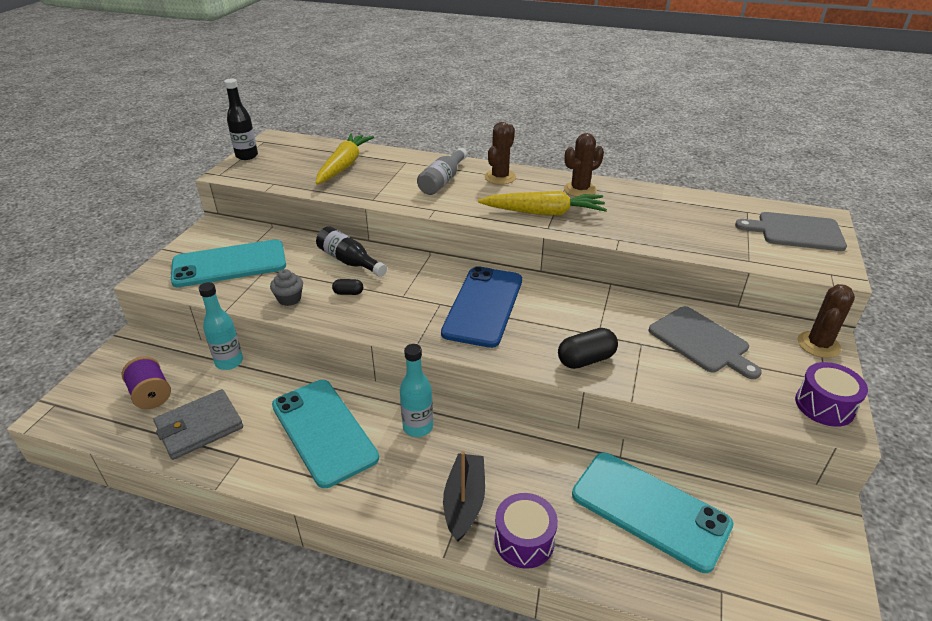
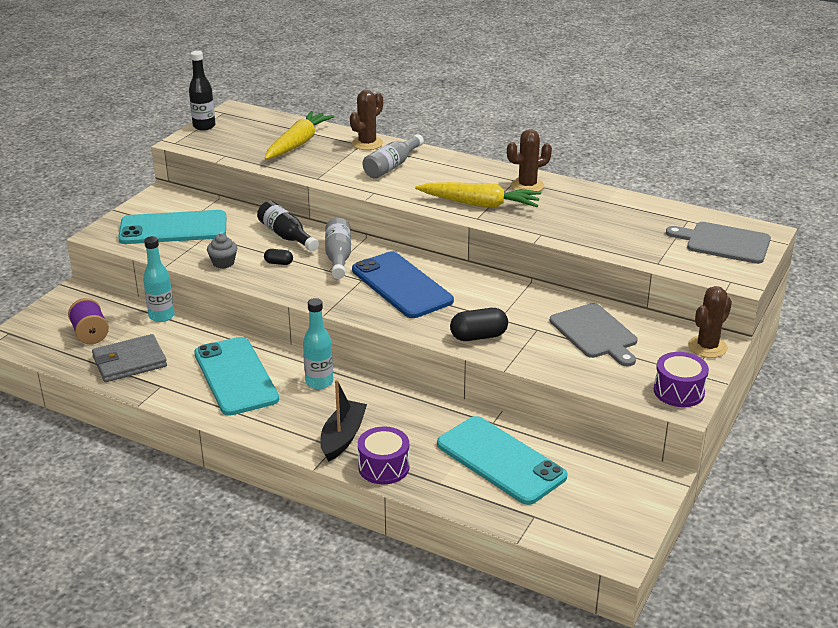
camera: 10 degrees right, 5 degrees down
(408, 280) = (338, 257): none -> grey bottle
(483, 306) = (401, 285): blue phone -> blue phone turned 60 degrees counterclockwise
(500, 177) = (451, 167): brown cactus -> brown cactus (367, 143)

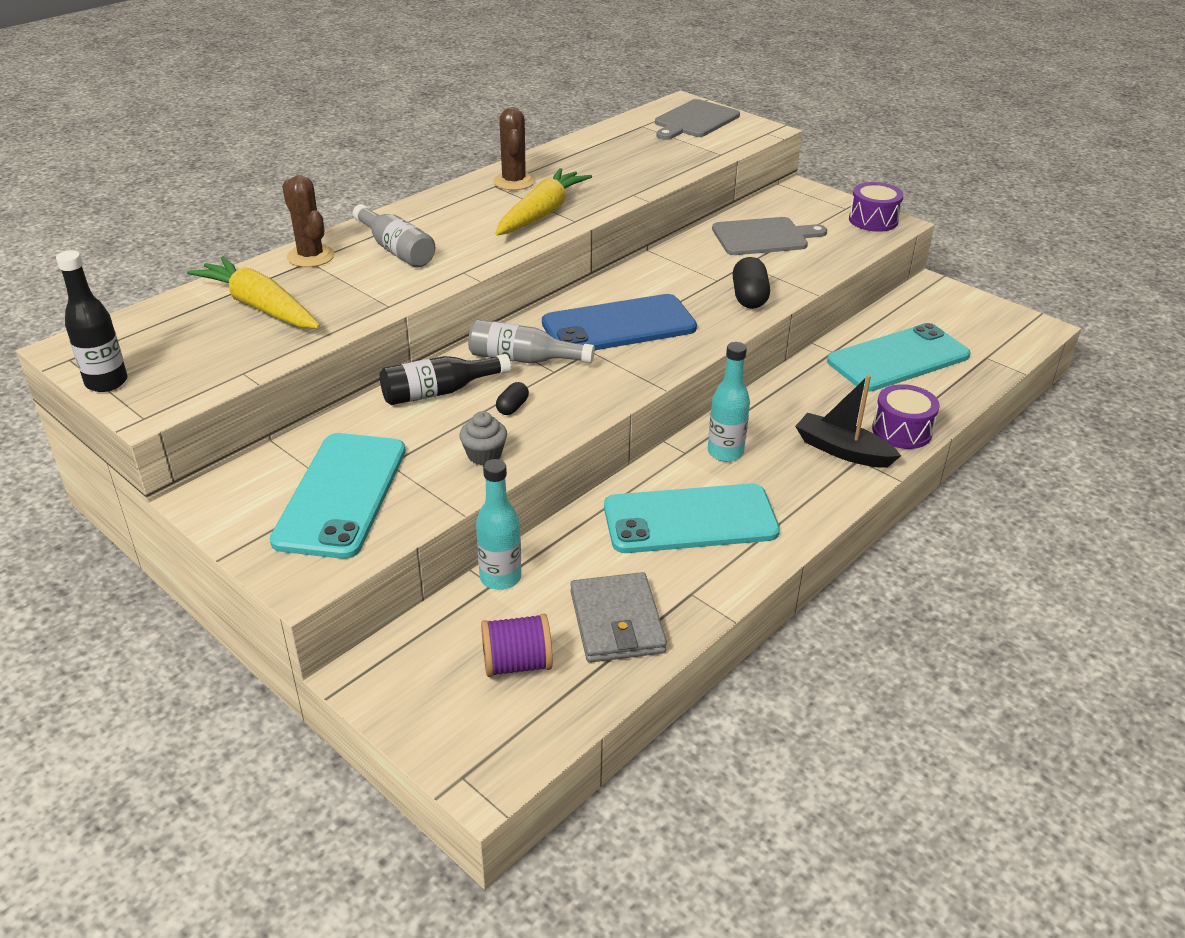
camera: 75 degrees left, 5 degrees up
(707, 347) = (803, 193): brown cactus -> none

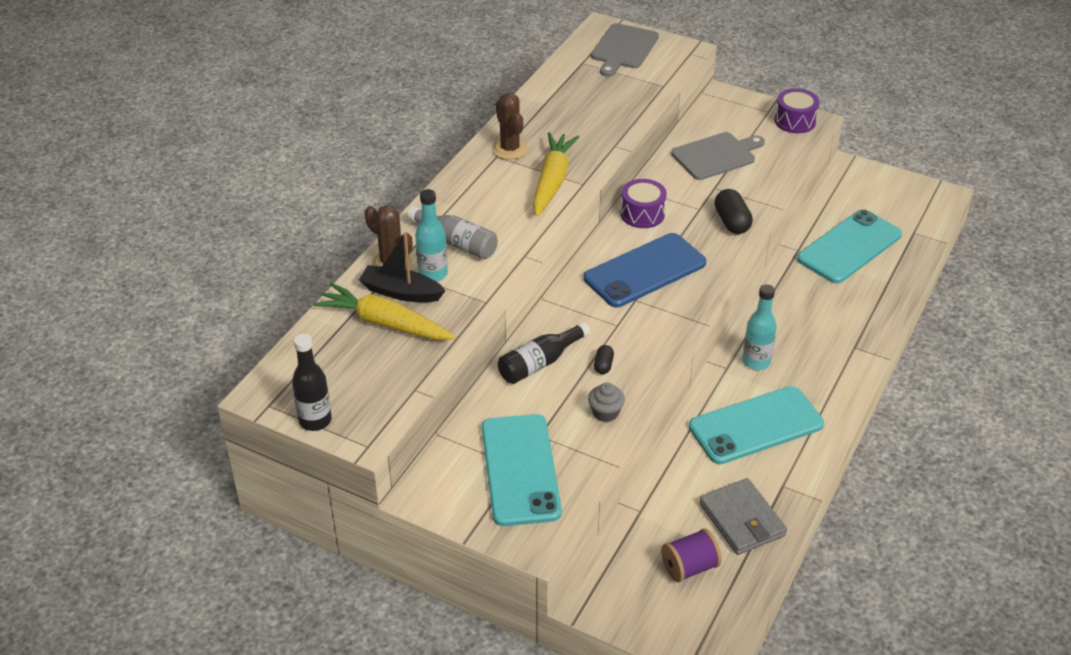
camera: 15 degrees left, 5 degrees up
(500, 578) = (644, 504): turquoise bottle -> turquoise bottle (433, 274)
(523, 359) = (588, 318): grey bottle -> none
(842, 450) = (840, 342): black boat -> black boat (401, 292)
(902, 431) = (875, 315): purple drum -> purple drum (642, 214)

